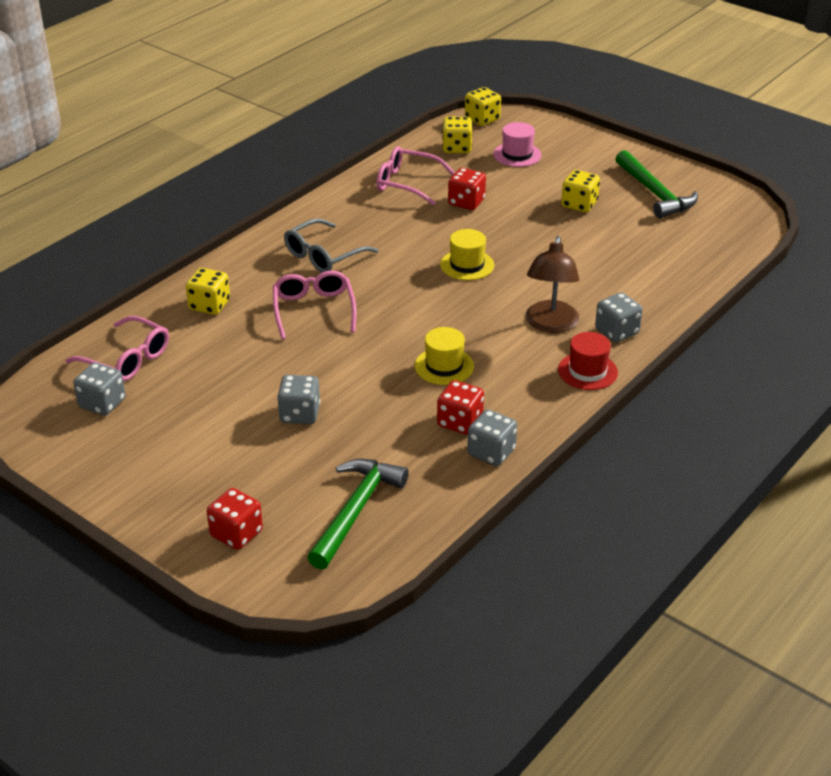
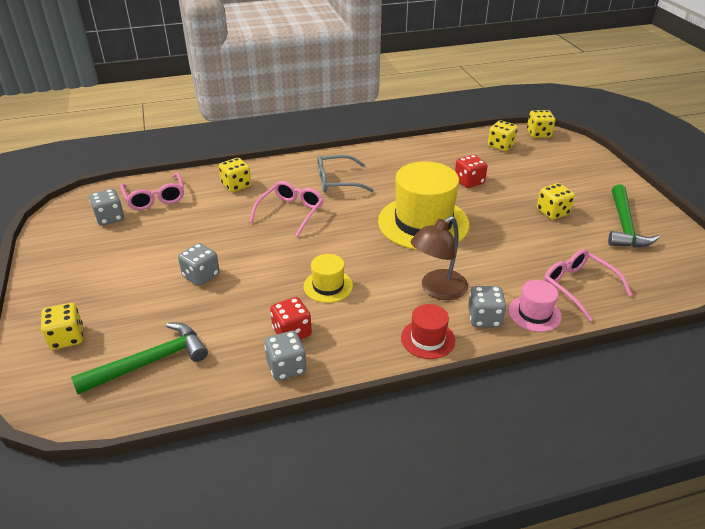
camera: 35 degrees right, 0 degrees up
(236, 534) = (67, 338): red dice -> yellow dice
(407, 183) = (442, 156): pink glasses -> pink glasses (578, 287)
(467, 265) = (423, 223): yellow hat -> yellow hat, size x2.08
(517, 154) = (540, 163): pink hat -> pink hat (534, 313)

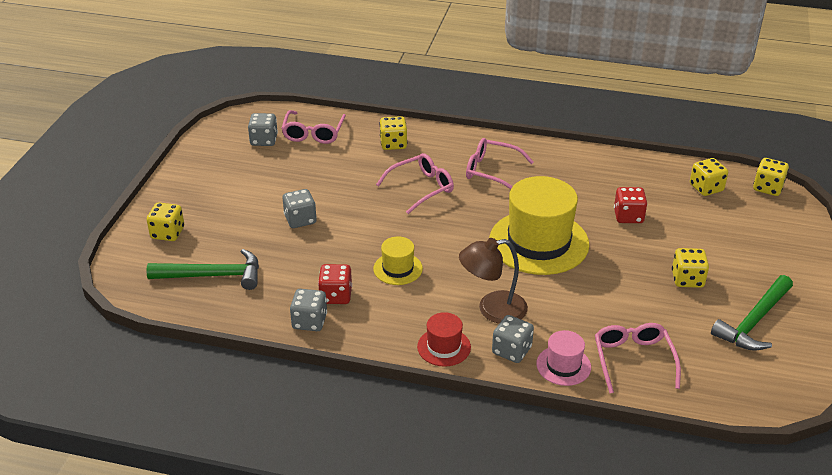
camera: 30 degrees right, 0 degrees up
(337, 181) = (492, 171): grey glasses -> pink glasses

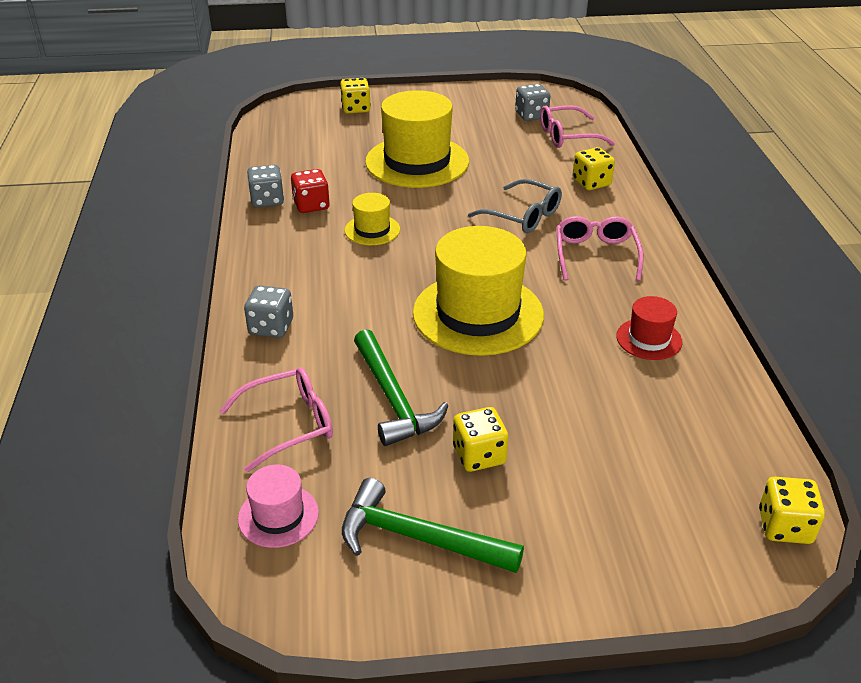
camera: 70 degrees right, 0 degrees up
(213, 275) = (309, 141): green hammer -> green hammer (393, 398)
(300, 220) = (417, 162): grey dice -> yellow hat
(421, 188) = (523, 216): pink glasses -> grey glasses
(444, 347) = (260, 282): red hat -> red hat (649, 339)
(492, 309) = (335, 302): brown lamp -> none
(563, 365) = (259, 369): pink hat -> pink hat (278, 516)
(628, 216) = (586, 380): red dice -> none
(706, 188) = (721, 451): yellow dice -> none

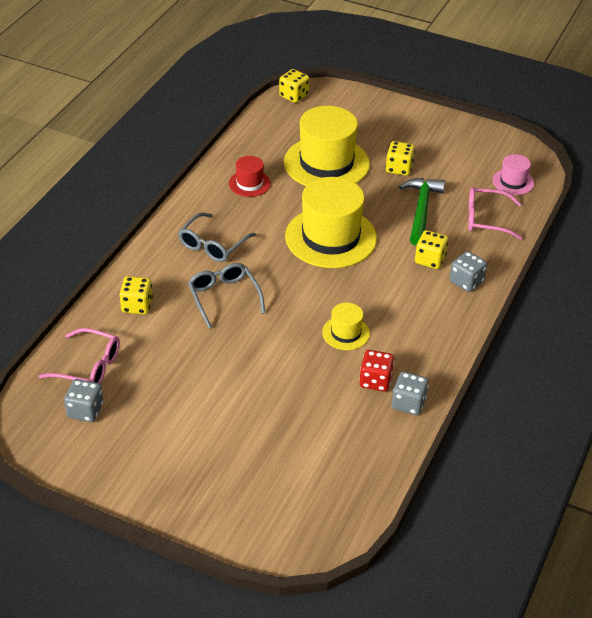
camera: 150 degrees left, 5 degrees up
(356, 108) = (240, 508): yellow dice -> yellow dice (430, 260)
(417, 162) = (249, 394): yellow hat -> yellow hat (326, 163)
(418, 538) = (454, 150): green hammer -> none
(595, 255) = (213, 245): pink glasses -> grey glasses

